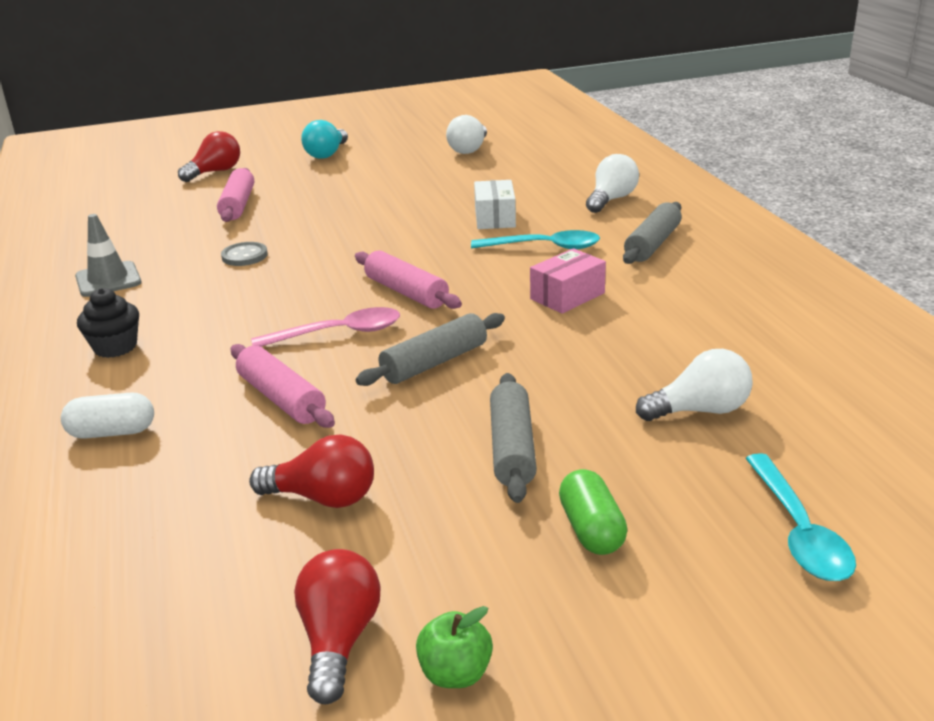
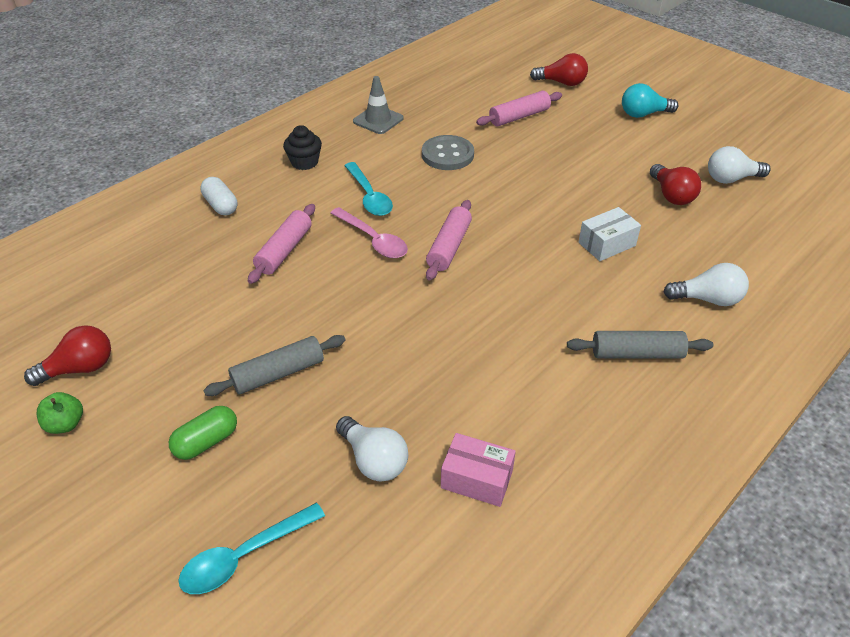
camera: 60 degrees right, 15 degrees up
(244, 256) = (447, 155): grey button -> grey button, size x1.57
(323, 497) = (194, 311): red light bulb -> red light bulb (671, 195)
(434, 362) = (362, 298): grey rolling pin -> none
(544, 247) = (577, 290): turquoise spoon -> turquoise spoon (369, 196)
(567, 296) = (502, 331): pink box -> pink box (476, 479)

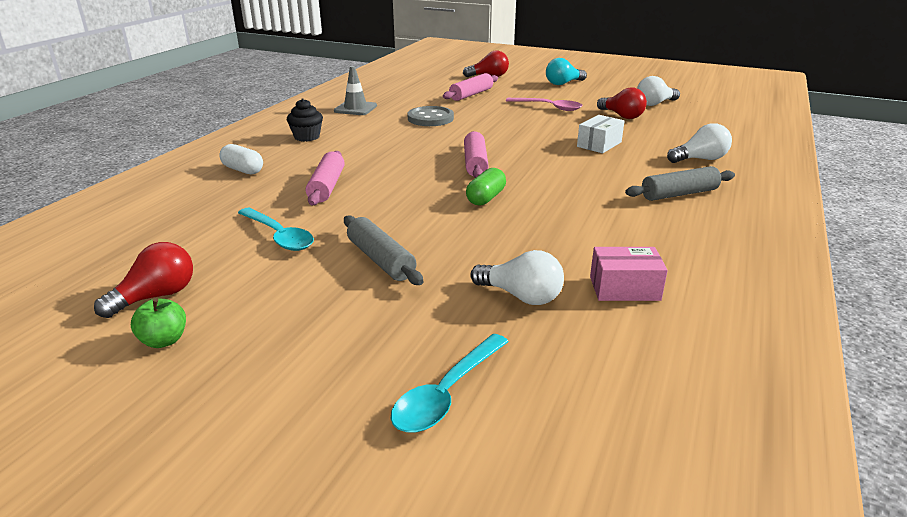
camera: 20 degrees left, 15 degrees down
(206, 441) = (340, 319): green capsule -> green capsule (486, 198)
(278, 373) = (381, 260): grey rolling pin -> grey rolling pin turned 75 degrees counterclockwise
(369, 196) = (381, 147): turquoise spoon -> turquoise spoon (279, 236)
(373, 240) = (405, 169): pink spoon -> pink spoon (549, 107)

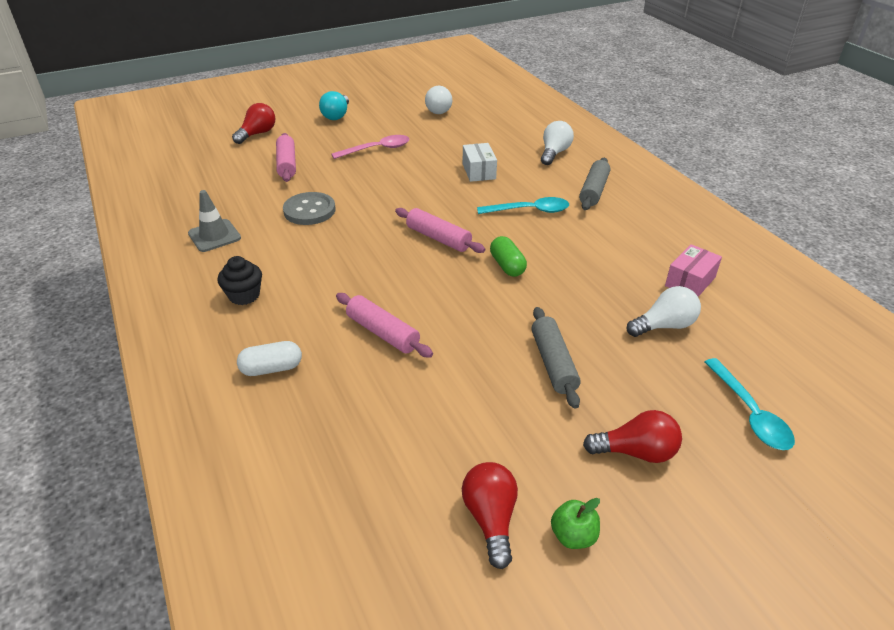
camera: 50 degrees left, 10 degrees up
(279, 236) = (452, 401): turquoise spoon -> turquoise spoon (529, 211)
(381, 260) = (553, 363): grey rolling pin -> grey rolling pin turned 75 degrees clockwise
(621, 116) = (442, 134): red light bulb -> red light bulb (635, 452)

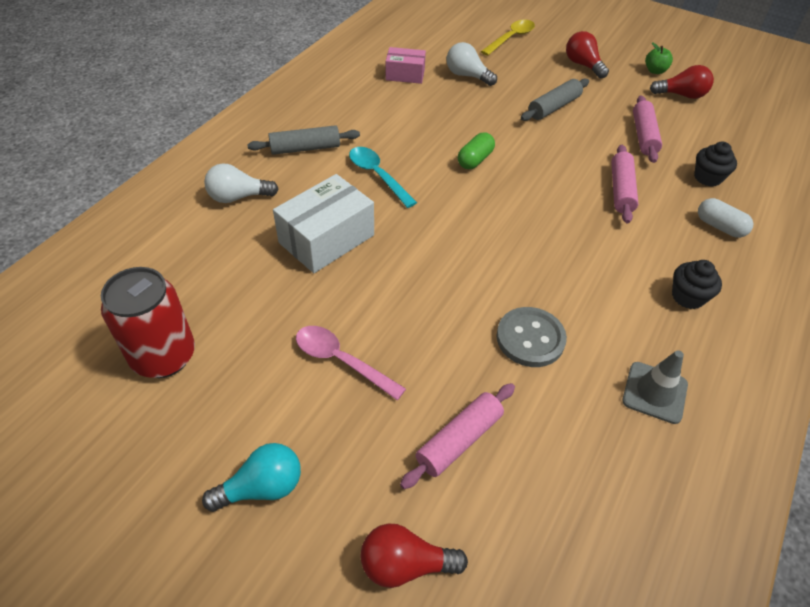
camera: 125 degrees left, 10 degrees up
(331, 413) = (707, 177): none -> black cupcake
(438, 238) = (478, 214): pink rolling pin -> pink rolling pin (643, 135)
(440, 110) = (164, 356): white light bulb -> red can
(479, 171) = (326, 239): white box -> white box, size x1.65
(491, 519) = (681, 95): red light bulb -> red light bulb turned 135 degrees counterclockwise
(750, 413) = (511, 38): turquoise spoon -> yellow spoon

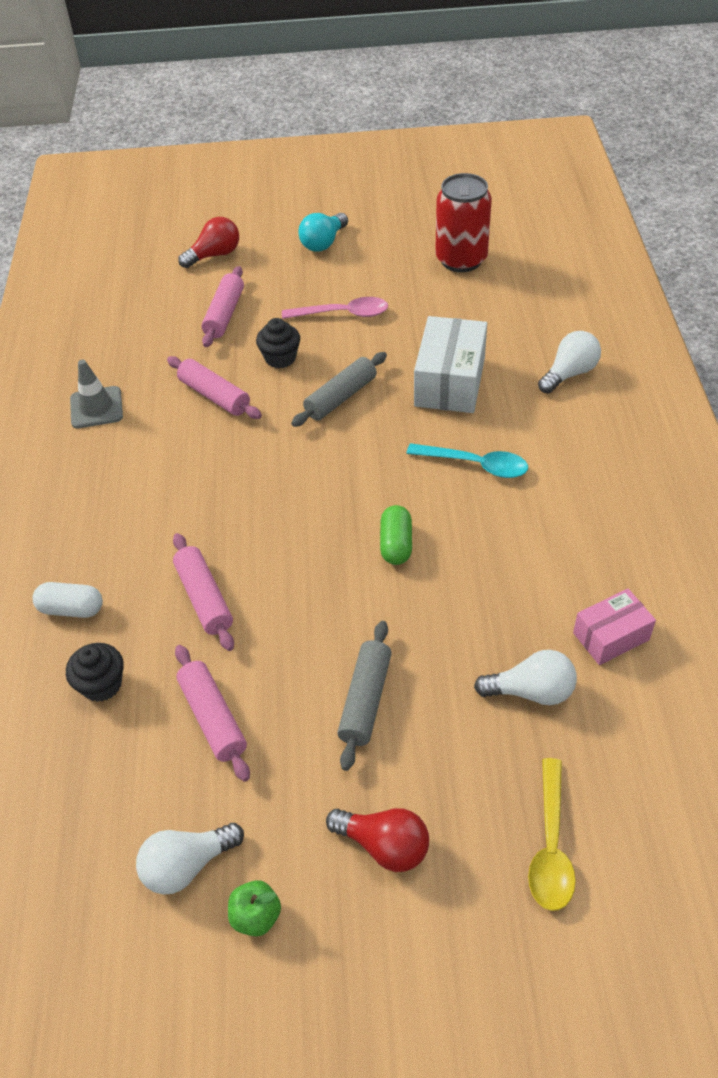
camera: 150 degrees right, 0 degrees up
(305, 148) = (581, 453): grey rolling pin -> grey rolling pin (341, 397)
(530, 338) = (214, 396): grey button -> pink rolling pin
(681, 95) = (187, 865): red light bulb -> white light bulb
(687, 297) = (89, 502): black cupcake -> black cupcake (280, 358)

